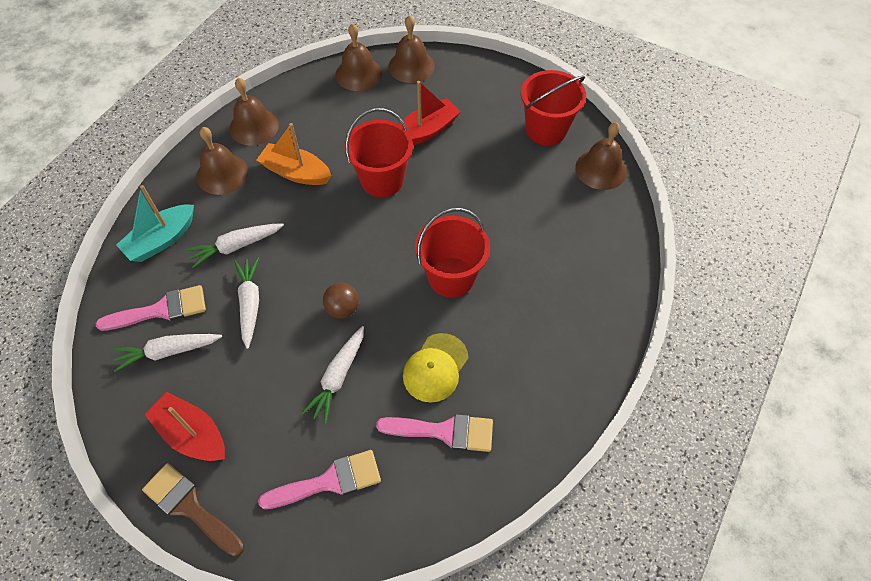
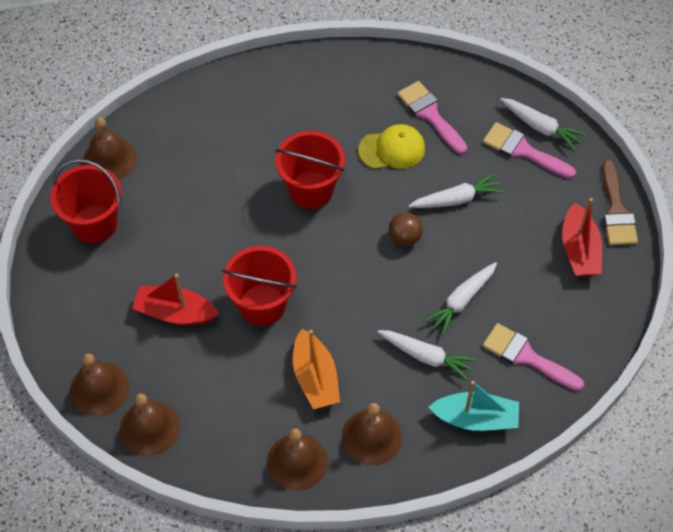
camera: 130 degrees left, 0 degrees up
(168, 352) = (548, 319): white carrot -> white carrot (540, 127)

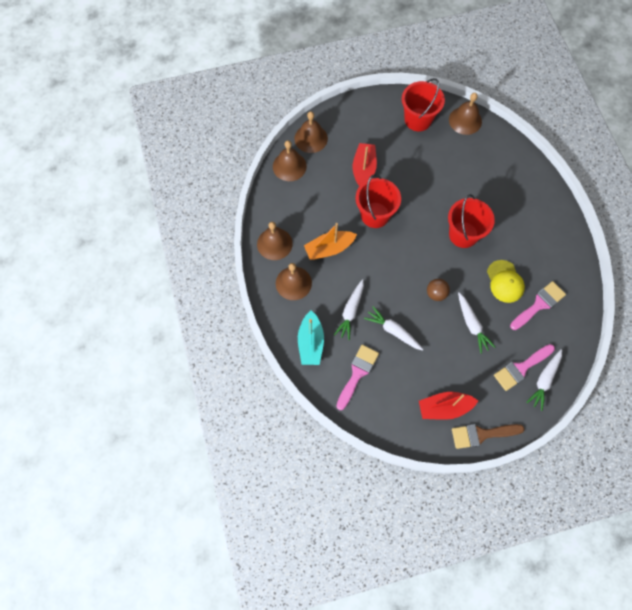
camera: 85 degrees right, 10 degrees up
(523, 151) = (521, 368): pink brush -> pink brush turned 150 degrees counterclockwise

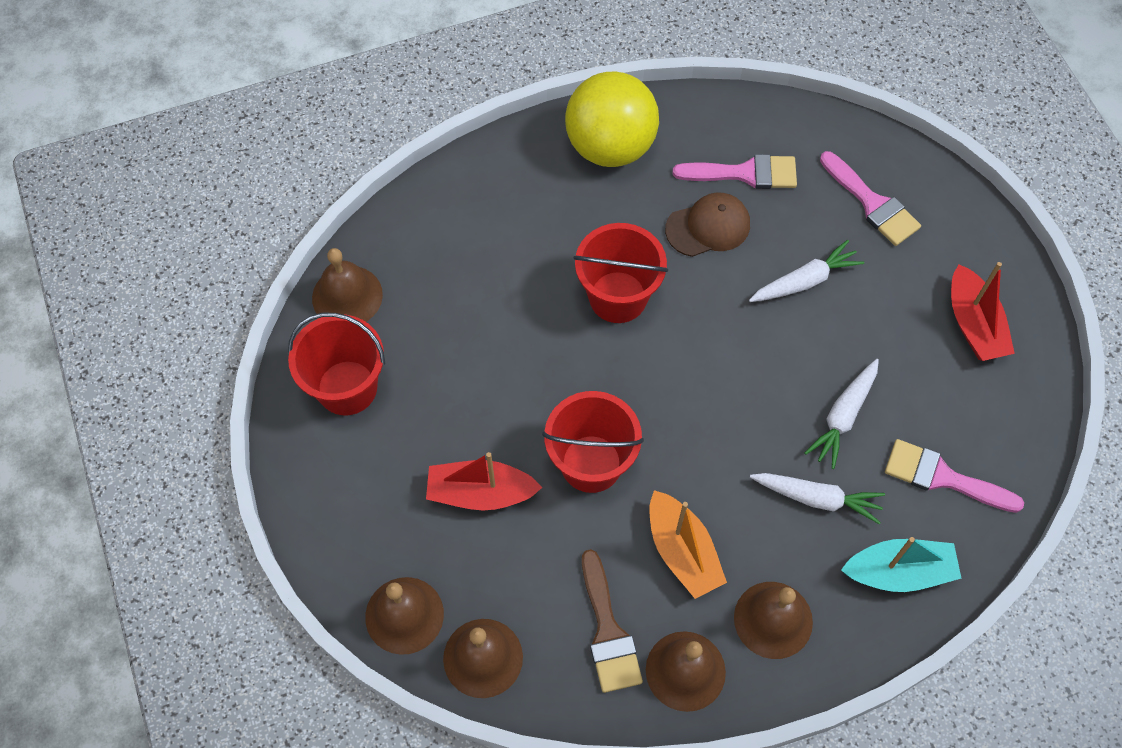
camera: 95 degrees left, 5 degrees down
(436, 293) = (752, 343): brown ball -> none
(481, 434) = (1006, 265): brown brush -> brown brush (608, 631)
(505, 281) = (708, 227): yellow cap -> brown cap
(539, 304) = (745, 173): pink brush -> pink brush turned 135 degrees clockwise
(544, 380) = (887, 169): white carrot -> none
(554, 239) = (610, 146): none -> yellow ball

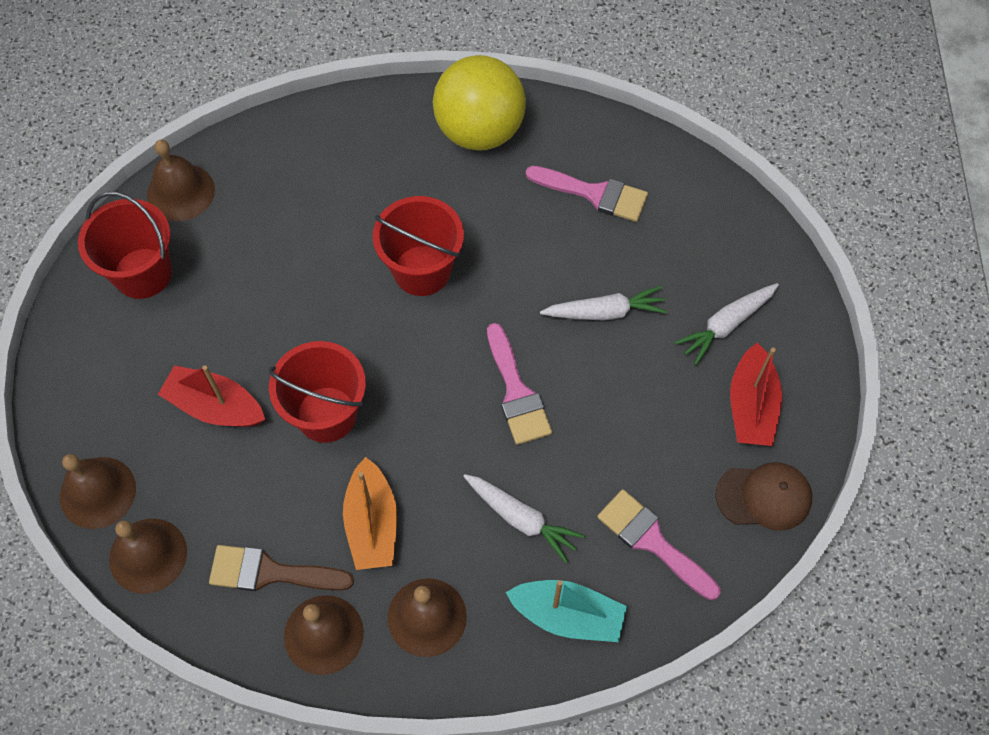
camera: 20 degrees right, 0 degrees up
(608, 631) = (270, 572): brown brush -> brown brush turned 90 degrees clockwise
(708, 227) = (536, 233): brown cap -> brown cap (764, 497)
(843, 416) = (582, 451): white carrot -> white carrot (726, 325)
(872, 203) = (705, 260): pink brush -> pink brush (517, 392)

